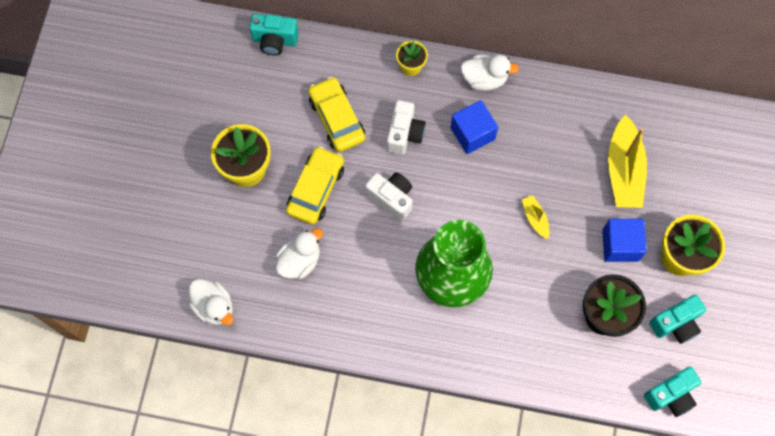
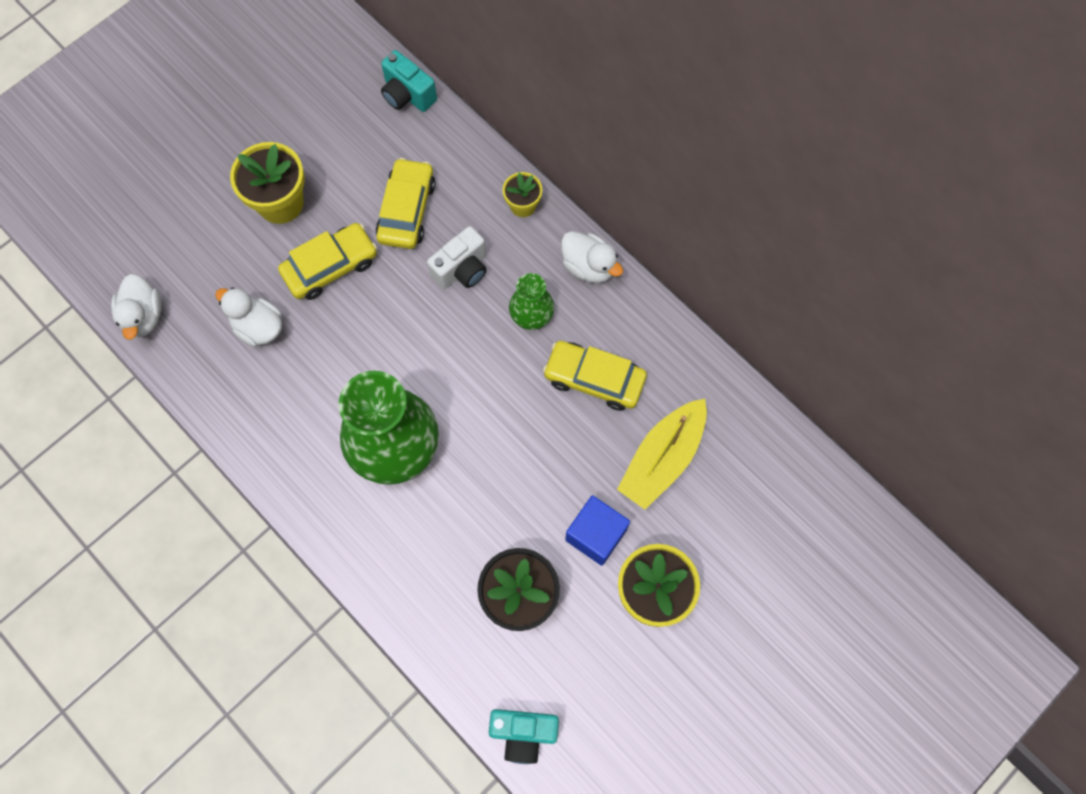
camera: 35 degrees right, 0 degrees up
(300, 261) = (258, 327): white duck -> white duck turned 135 degrees counterclockwise
(391, 198) = (397, 325): white camera -> none
(472, 133) = (531, 314): blue cube -> green vase
(535, 218) = (527, 445): yellow boat -> none
(544, 149) = (594, 379): none -> yellow car
(675, 324) = (590, 661): turquoise camera -> none

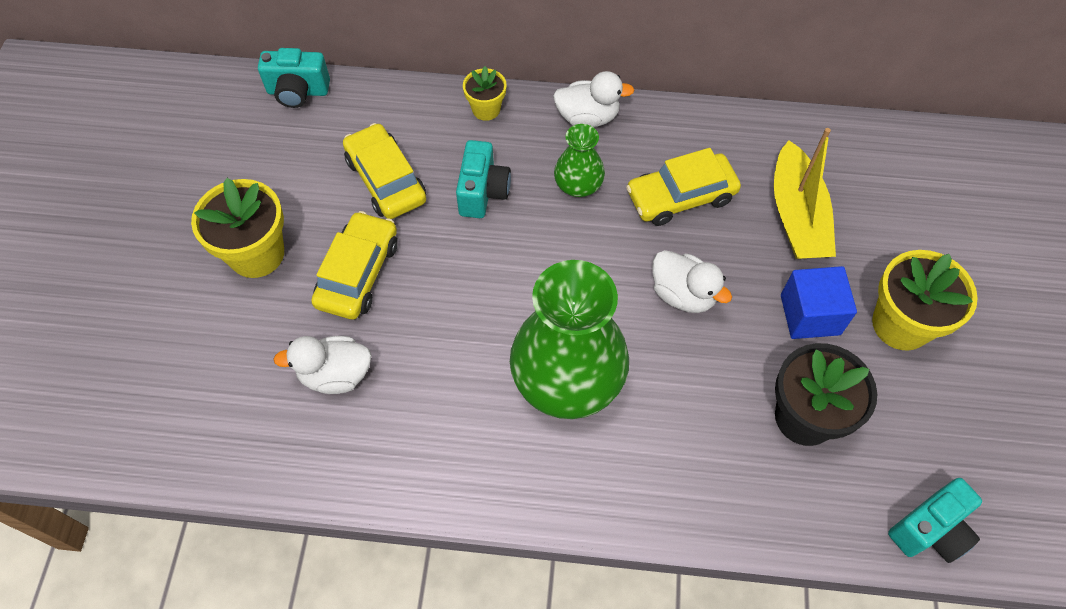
camera: 40 degrees left, 10 degrees down
(143, 316) = (202, 453): white duck -> white duck (683, 294)
(462, 269) = (483, 192): white camera -> turquoise camera

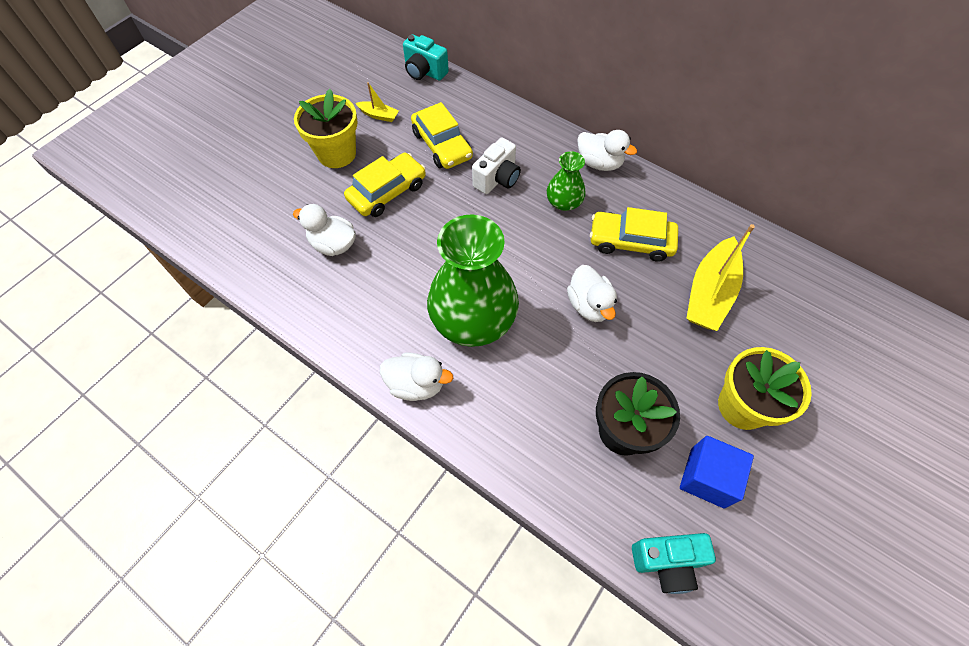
camera: 30 degrees right, 0 degrees up
(277, 177) = (379, 115): none -> yellow boat
(386, 180) = (442, 145): yellow car -> yellow car turned 150 degrees clockwise
(483, 192) = (497, 179): turquoise camera -> white camera
(486, 109) = (534, 130): yellow flower pot -> none
(554, 491) = (416, 384): none -> white duck
(810, 315) = (674, 364): blue cube -> blue cube (707, 477)

